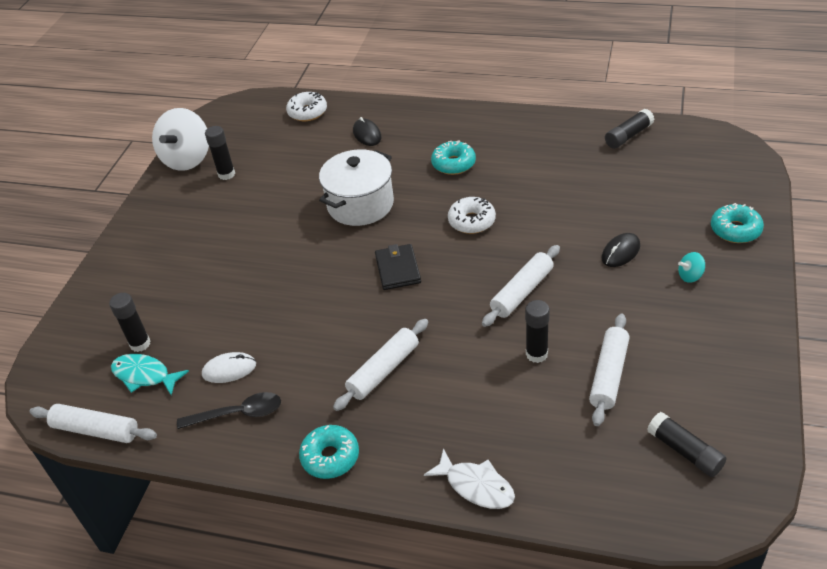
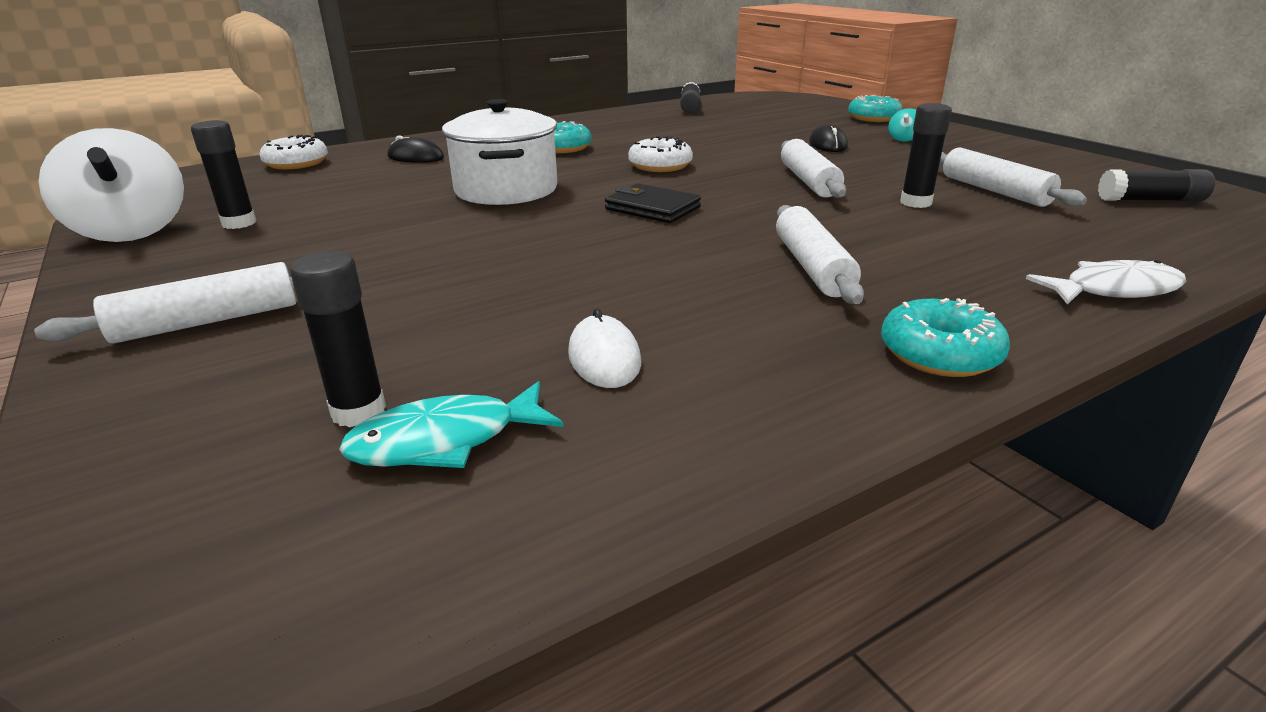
camera: 50 degrees left, 15 degrees down
(96, 430) = (464, 579): white rolling pin -> white rolling pin (208, 322)
(229, 369) = (604, 357): white mouse -> white mouse turned 45 degrees counterclockwise
(238, 414) = (720, 389): black spoon -> none

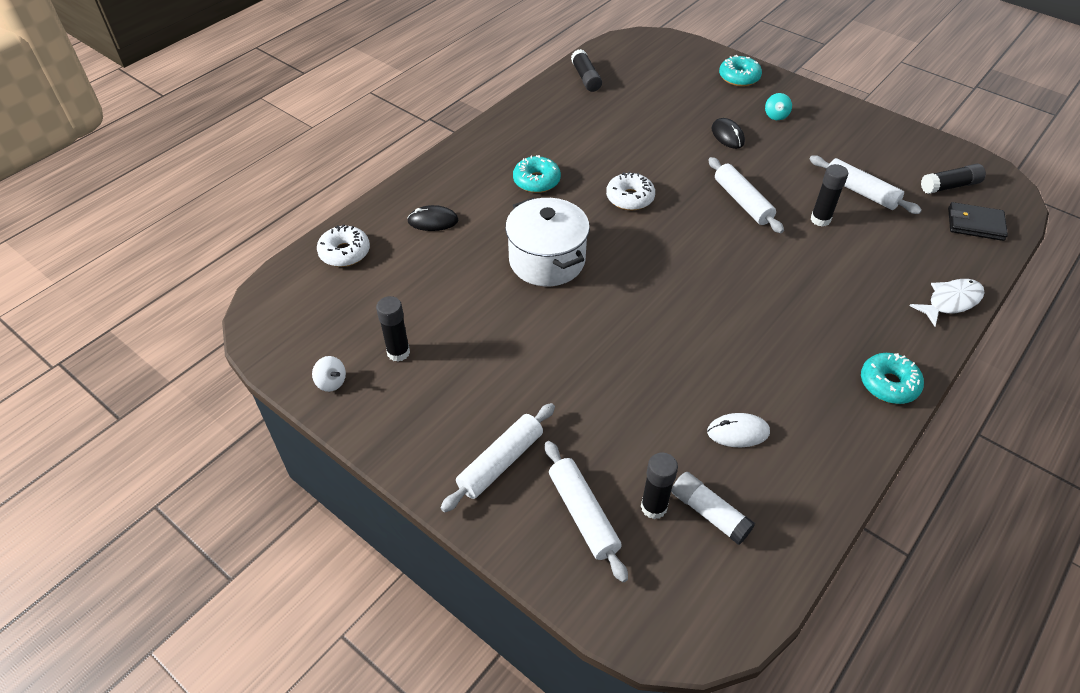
camera: 20 degrees left, 20 degrees up
(132, 231) = (331, 382): white spinning top -> white spinning top, size x0.42
(445, 441) = (709, 513): turquoise fish -> white glue stick
(604, 357) = (738, 432): white mouse -> white mouse turned 60 degrees counterclockwise
(652, 208) = (664, 265): black wallet -> black wallet (975, 224)
(812, 267) = (795, 316): white rolling pin -> white rolling pin (583, 514)

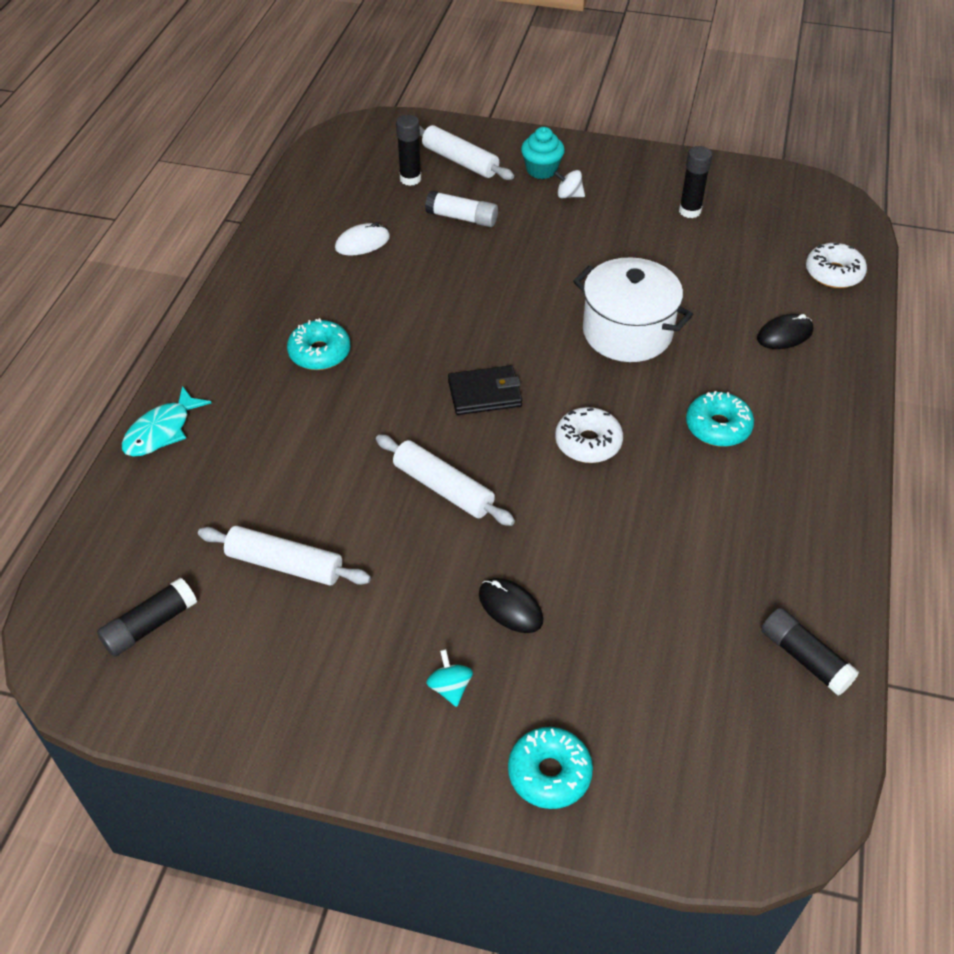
camera: 155 degrees right, 0 degrees up
(331, 382) = (720, 176): white spinning top -> white spinning top (569, 195)
(501, 462) = (541, 170): white rolling pin -> turquoise cupcake
(709, 513) = (366, 187): white glue stick -> white glue stick (462, 218)
(820, 219) = (333, 495): black glue stick -> none
(888, 384) = (230, 321): turquoise donut -> turquoise donut (320, 353)
(950, 302) = (161, 431): white fish -> turquoise fish
(975, 224) = (118, 562): black wallet -> black wallet (485, 393)

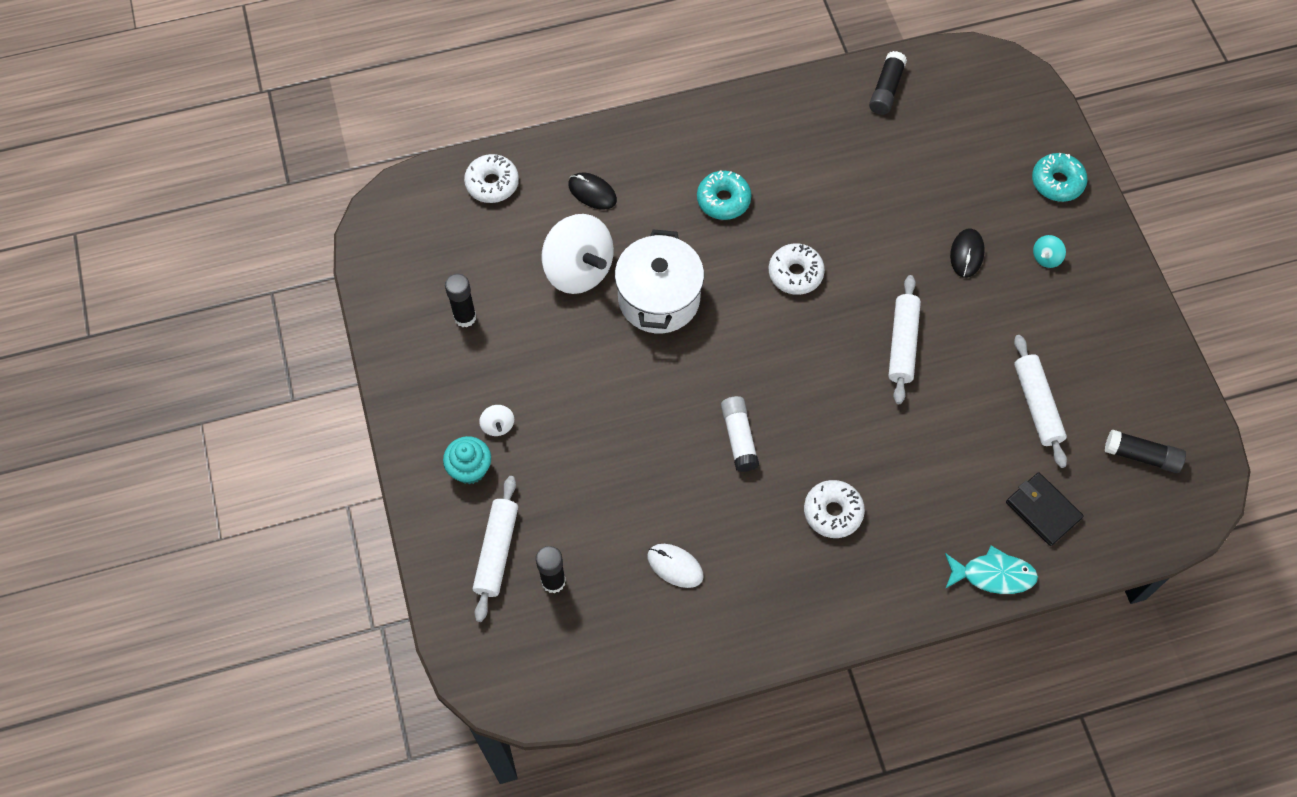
camera: 120 degrees left, 15 degrees up
(320, 353) = (833, 512): turquoise donut -> white donut
(462, 218) = (587, 500): white glue stick -> white glue stick (739, 438)
(485, 393) = (793, 365): black wallet -> black wallet (1043, 510)
(696, 293) = (578, 270): none -> white spinning top

